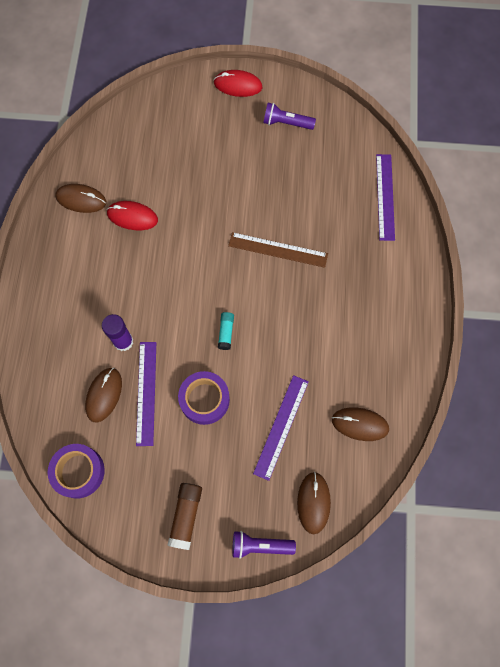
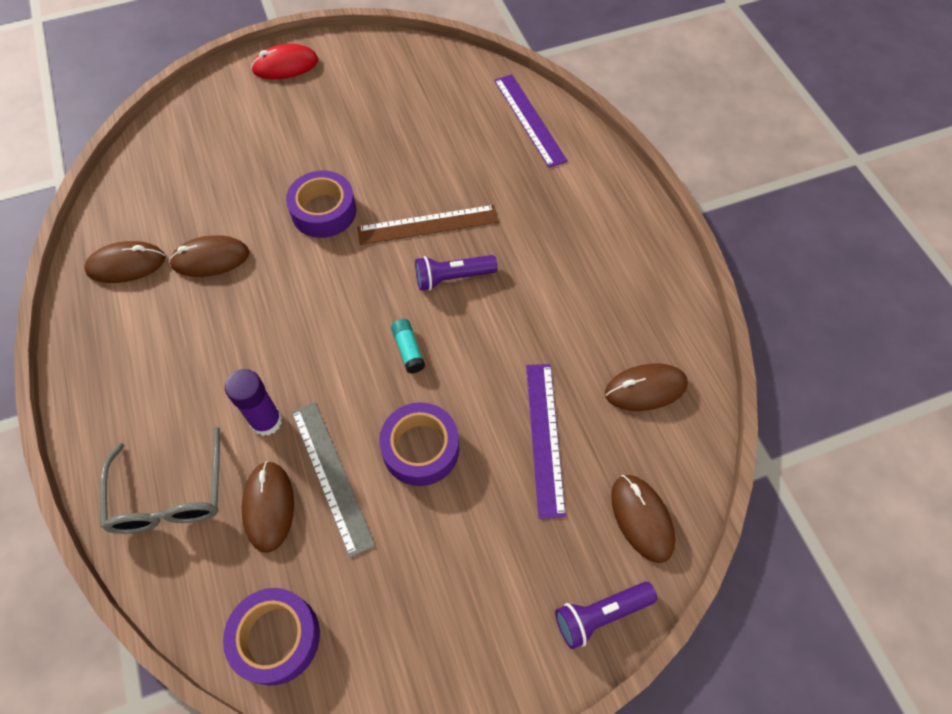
camera: 25 degrees left, 10 degrees down
(53, 363) = (170, 495): none -> grey glasses
(132, 217) = (210, 259): red mouse -> brown mouse
(146, 392) = (331, 476): purple ruler -> grey ruler
(186, 516) = (472, 625): brown glue stick -> none
(216, 211) = (324, 211): none -> purple tape
(286, 123) = (367, 85): purple flashlight -> purple flashlight (452, 278)

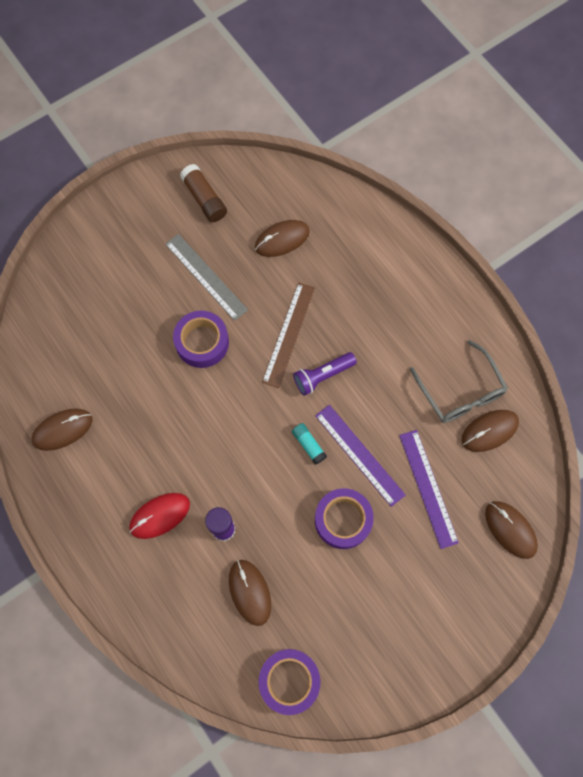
camera: 15 degrees left, 10 degrees up
(170, 495) = (175, 603): grey glasses -> grey glasses (460, 392)
(210, 259) = (128, 407): brown mouse -> brown mouse (282, 240)
(285, 66) = (118, 209): red mouse -> red mouse (160, 516)
(331, 476) = (286, 557): grey ruler -> grey ruler (206, 276)
(382, 75) = (204, 199): none -> brown glue stick
(428, 225) = (289, 334): brown ruler -> brown ruler turned 45 degrees counterclockwise
(529, 119) = (340, 215): purple ruler -> purple ruler (359, 454)
(600, 615) = (499, 604): purple flashlight -> none

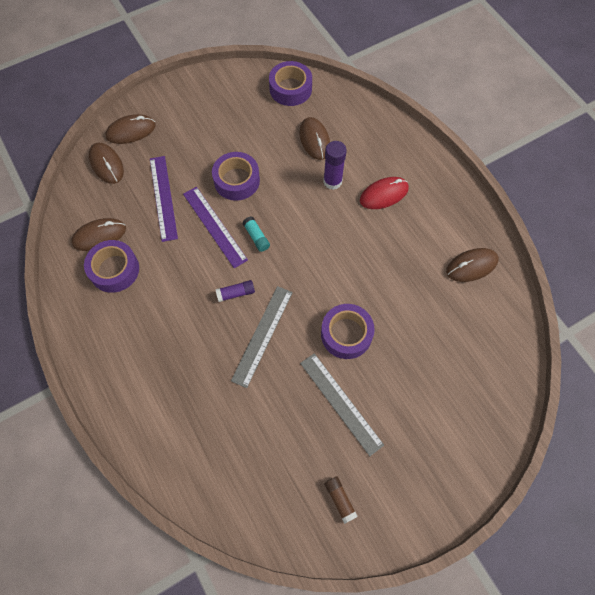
camera: 175 degrees left, 5 degrees down
(204, 199) = (340, 499): brown glue stick -> brown glue stick, size x0.64
(282, 240) = (257, 439): brown mouse -> brown mouse (131, 131)
(289, 334) = (262, 335): brown ruler -> grey ruler
(322, 376) = (236, 293): purple flashlight -> purple glue stick
(460, 392) = (114, 270): grey glasses -> purple tape

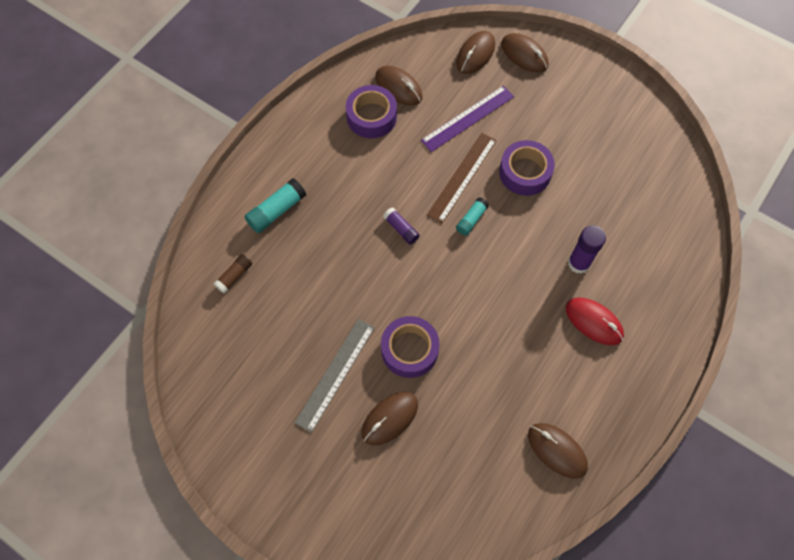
camera: 65 degrees right, 0 degrees up
(160, 390) = (276, 211): none -> turquoise glue stick
(214, 226) = (462, 177): purple ruler -> brown ruler
(262, 335) = (370, 272): grey ruler -> none
(290, 89) = (670, 171): purple tape -> none
(314, 140) = (620, 223): brown mouse -> brown mouse (390, 418)
(340, 499) = (242, 412): brown glue stick -> brown glue stick (234, 276)

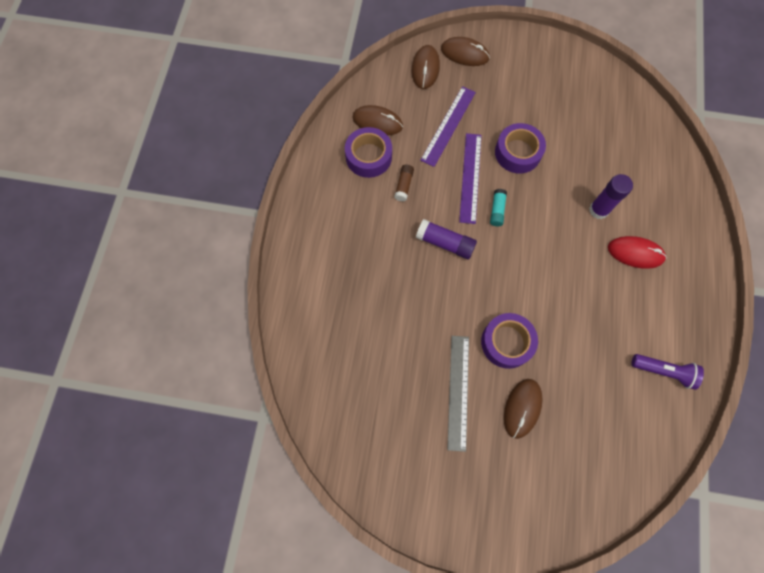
camera: 25 degrees left, 5 degrees up
(234, 276) = (327, 346): brown glue stick -> brown glue stick (404, 185)
(276, 211) = (332, 273): turquoise glue stick -> none
(401, 229) = (445, 243): purple glue stick -> purple glue stick, size x1.57
(462, 177) = (470, 177): brown ruler -> purple ruler
(557, 450) = (663, 371): brown mouse -> purple flashlight

